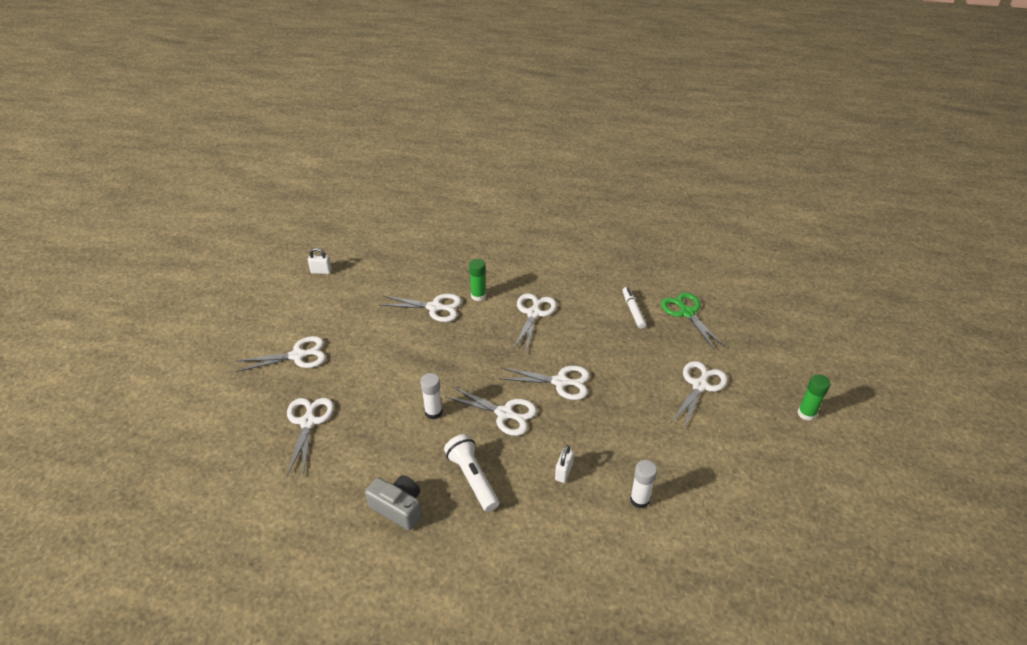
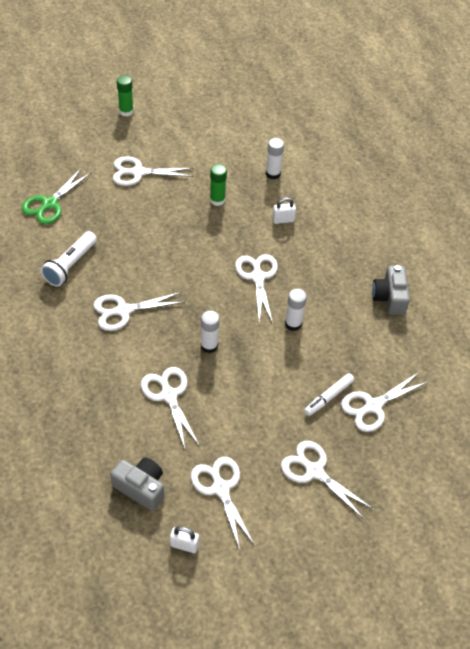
camera: 125 degrees left, 10 degrees up
(321, 271) = (184, 545): white padlock -> white padlock turned 45 degrees counterclockwise
(378, 268) = (141, 487): none -> grey camera
(458, 347) = (209, 346): none -> white glue stick
(472, 478) = (331, 268): white flashlight -> white flashlight (70, 265)
(478, 296) = (127, 367): green glue stick -> green glue stick (217, 200)
(560, 382) = (197, 256): white scissors -> white scissors (220, 488)
(633, 310) = (70, 240): white marker -> white marker (328, 397)

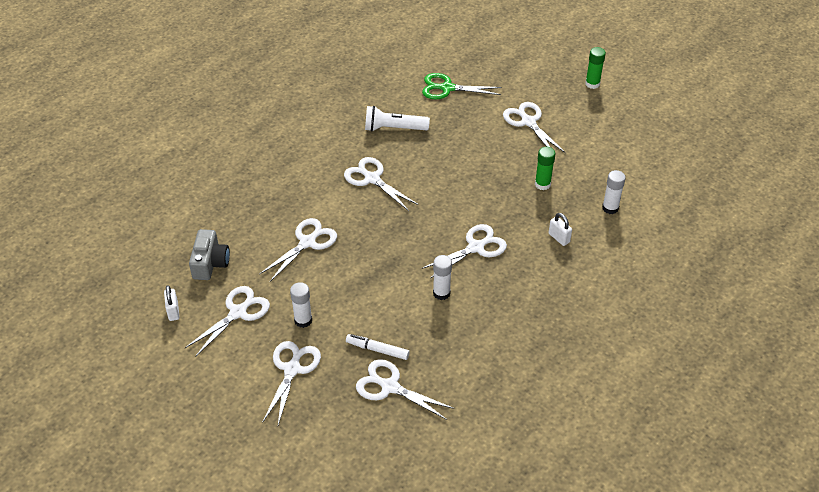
camera: 65 degrees right, 5 degrees down
(209, 346) = (375, 246): white glue stick -> white glue stick (303, 320)
(390, 297) = (529, 353): grey camera -> none

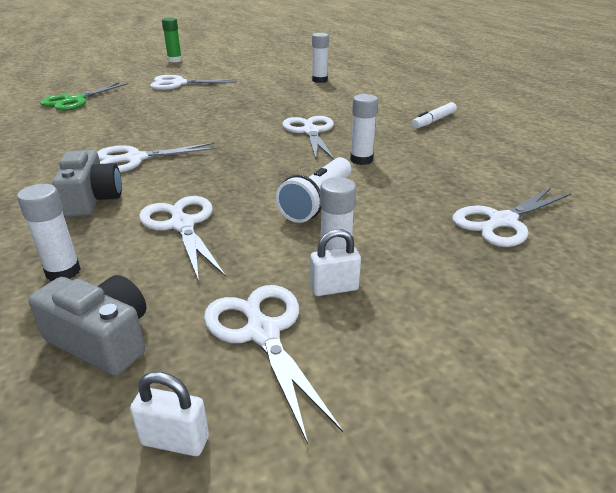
camera: 65 degrees left, 15 degrees down
(246, 222) = (63, 272): none -> white glue stick
(292, 369) = (437, 299): white scissors -> none
(313, 191) = (92, 199): none -> grey camera
(377, 350) = (430, 216): white marker -> white marker (433, 121)
(393, 128) = (79, 133): white flashlight -> white flashlight (317, 201)
(542, 184) = (262, 93): green glue stick -> none
(559, 238) = (335, 100): white padlock -> white padlock (334, 288)

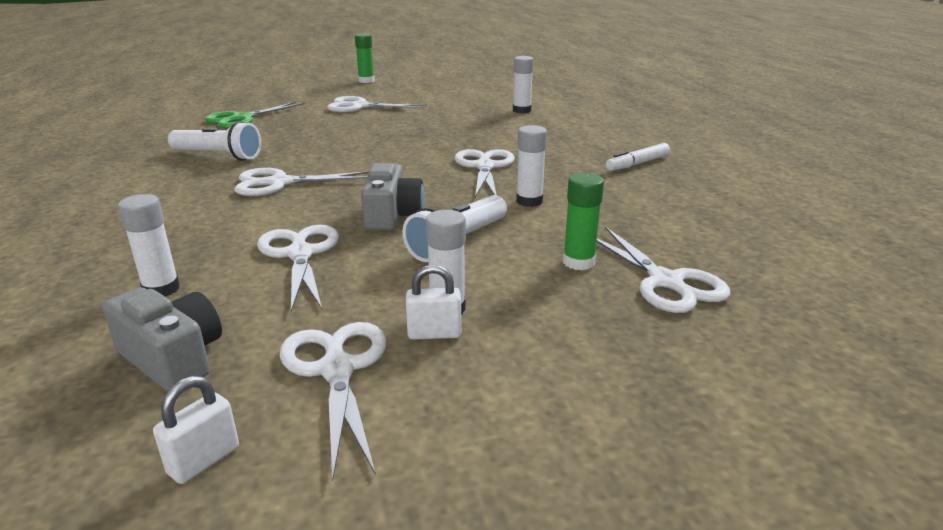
camera: 10 degrees right, 5 degrees down
(66, 137) = (218, 155): none -> white flashlight
(92, 199) = (218, 221): grey camera -> grey camera (392, 215)
(175, 440) = (204, 460): white padlock -> white padlock turned 75 degrees counterclockwise
(426, 211) = (578, 262): none -> green glue stick
(502, 221) = (665, 282): white scissors -> white scissors turned 90 degrees counterclockwise

